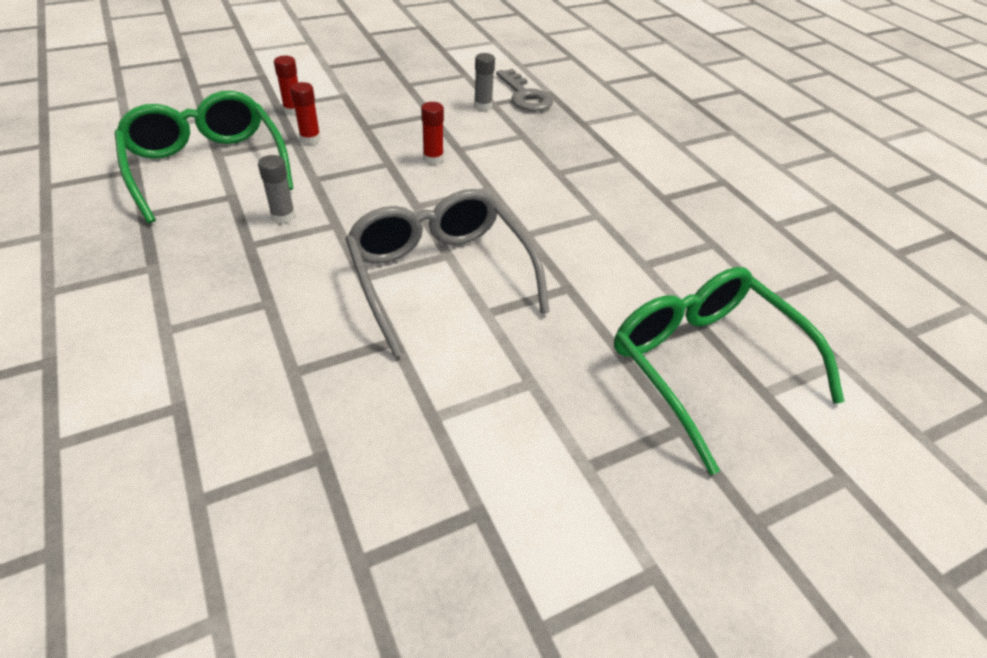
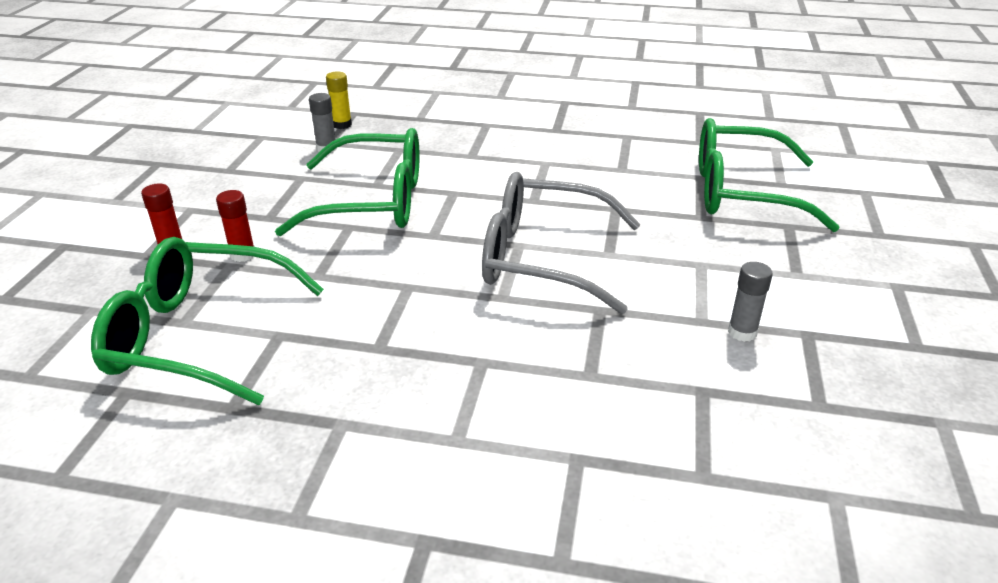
camera: 50 degrees left, 10 degrees down
(283, 216) = (357, 312): grey glue stick -> grey glue stick (742, 332)
(433, 158) = (373, 201): red glue stick -> green glasses
(525, 96) = (342, 125): grey key -> yellow glue stick

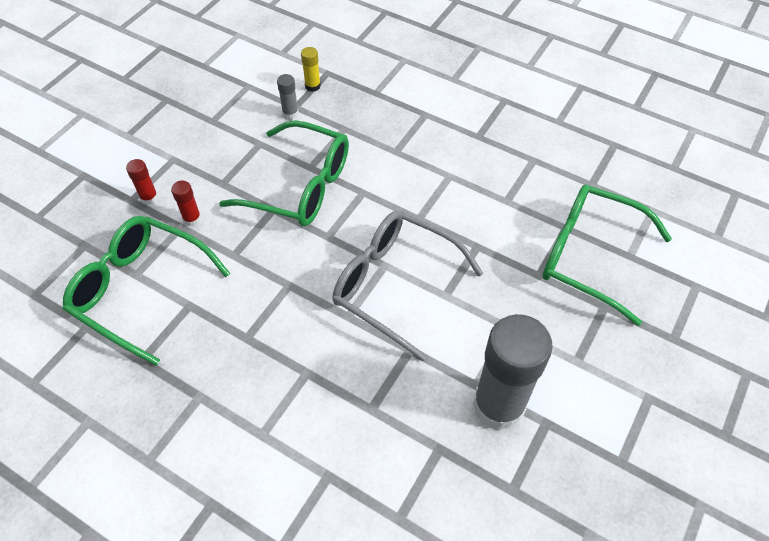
camera: 20 degrees right, 20 degrees up
(742, 332) = (498, 405): grey glue stick -> grey glue stick, size x2.43

